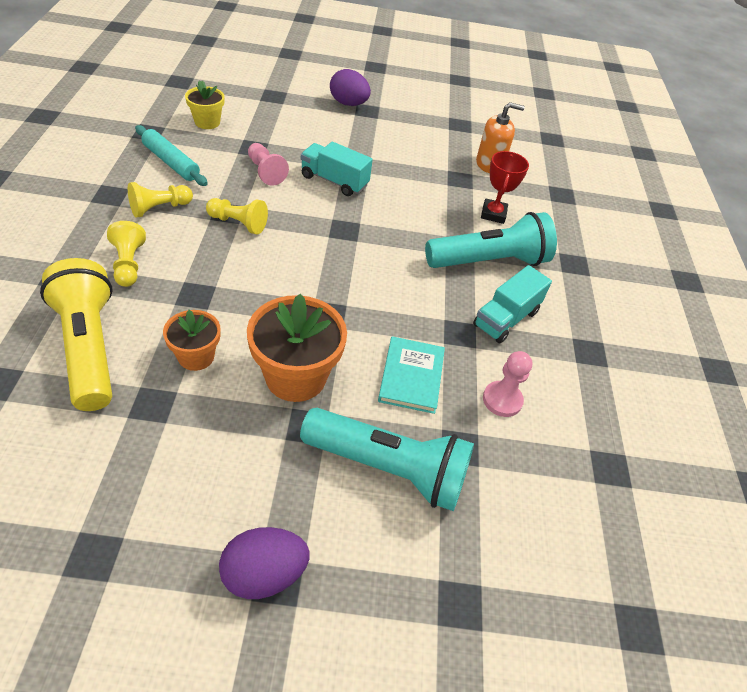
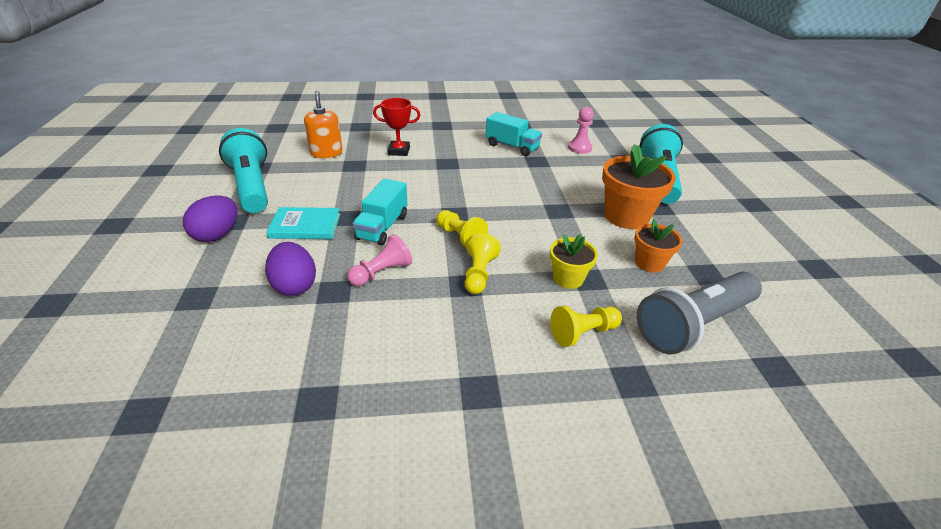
camera: 95 degrees left, 10 degrees down
(89, 347) = (693, 324): yellow flashlight -> grey flashlight
(159, 208) = (484, 337): yellow pawn -> yellow pawn (460, 237)
(171, 162) = (389, 354): turquoise rolling pin -> none
(207, 122) = (279, 345): yellow flower pot -> yellow flower pot (568, 278)
(264, 574) = (756, 208): purple egg -> purple egg (295, 285)
(411, 376) = (587, 175): turquoise book -> turquoise book (305, 226)
(489, 261) = (458, 152): turquoise flashlight -> turquoise flashlight (252, 186)

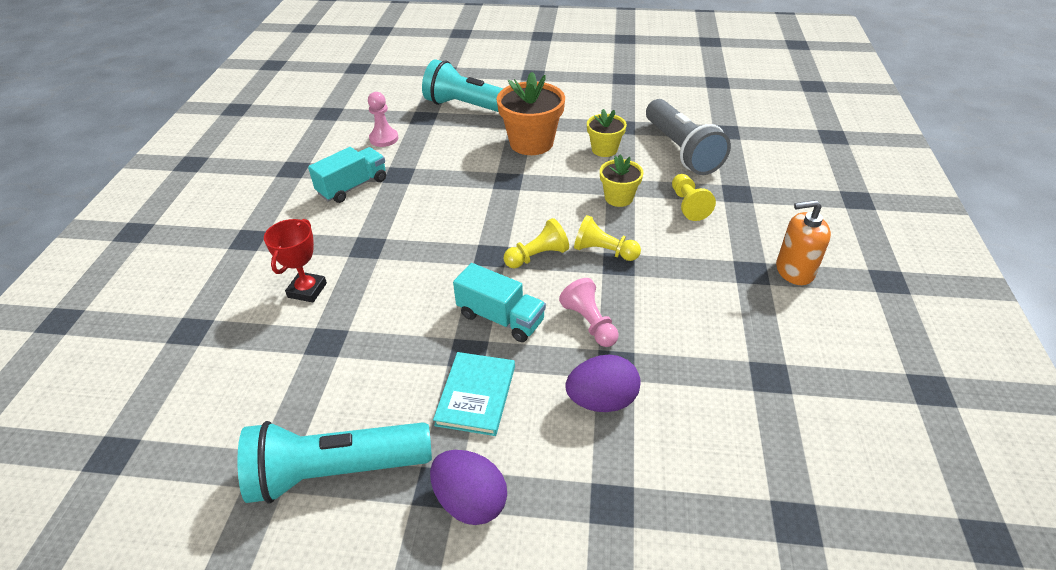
camera: 75 degrees left, 5 degrees up
(326, 153) = (266, 375): orange soap dispenser -> orange soap dispenser (794, 270)
(649, 263) = (604, 149): orange flower pot -> yellow flower pot

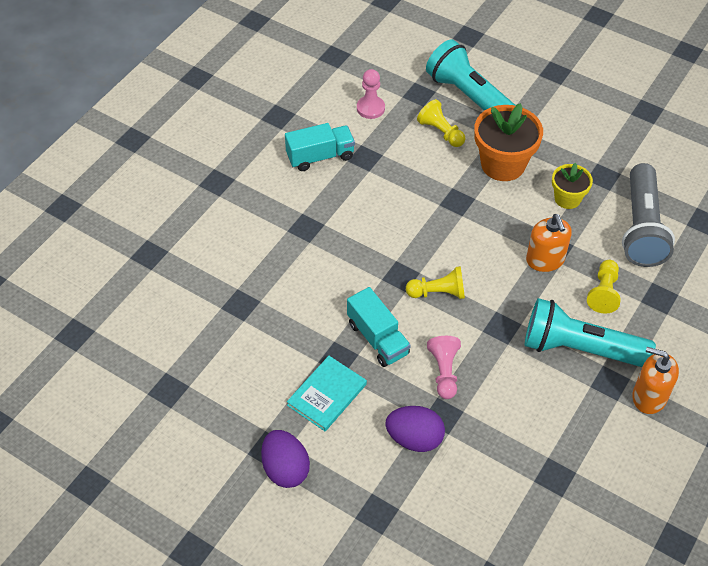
camera: 25 degrees right, 10 degrees up
(307, 290) = (244, 252): red trophy -> none
(335, 471) = (209, 409): turquoise flashlight -> turquoise flashlight (579, 348)
(603, 251) = (496, 310): yellow pawn -> yellow pawn (441, 132)
(618, 198) = (545, 260): yellow flower pot -> orange soap dispenser

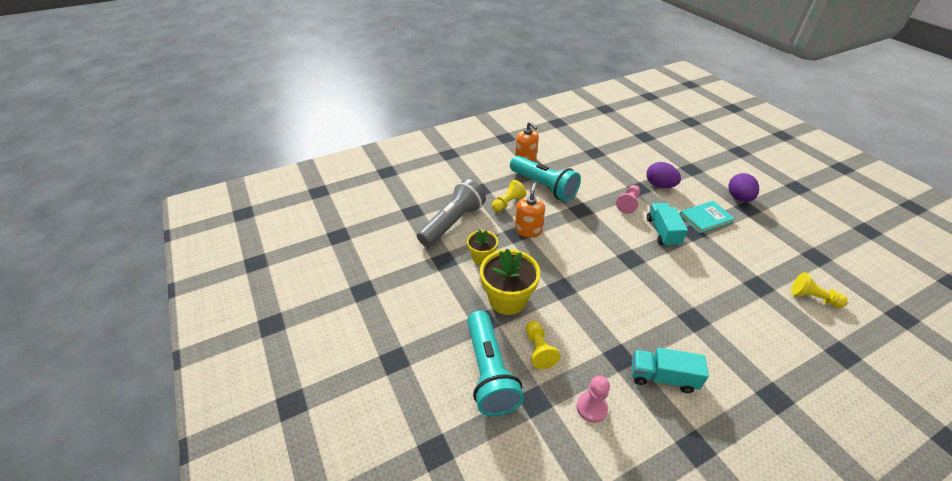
camera: 150 degrees left, 10 degrees down
(438, 293) = (610, 240): yellow pawn -> yellow pawn (812, 298)
(503, 164) = (507, 299): orange flower pot -> yellow flower pot

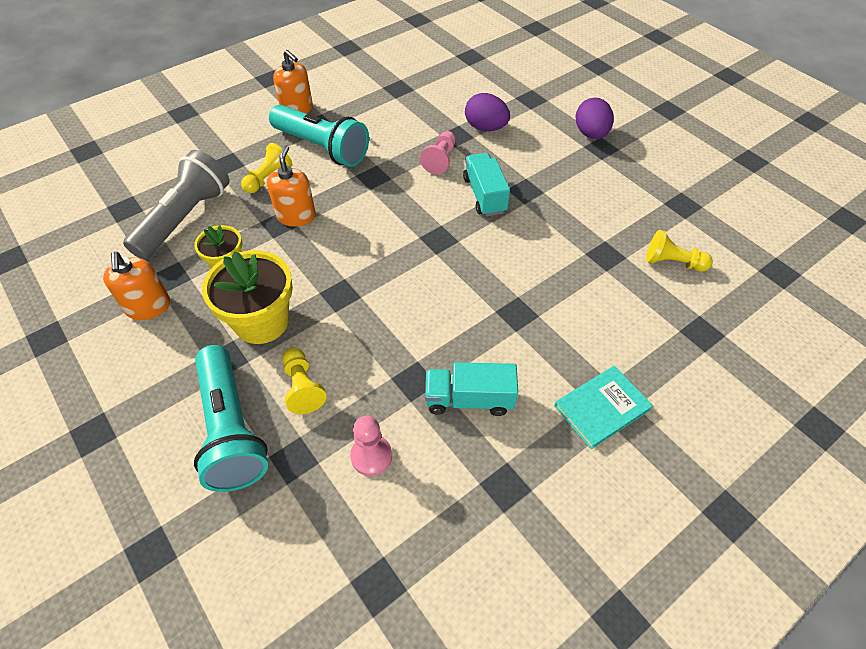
camera: 10 degrees left, 10 degrees up
(430, 279) = (148, 307): none -> orange soap dispenser
(705, 218) = (544, 168): turquoise book -> turquoise book (601, 408)

